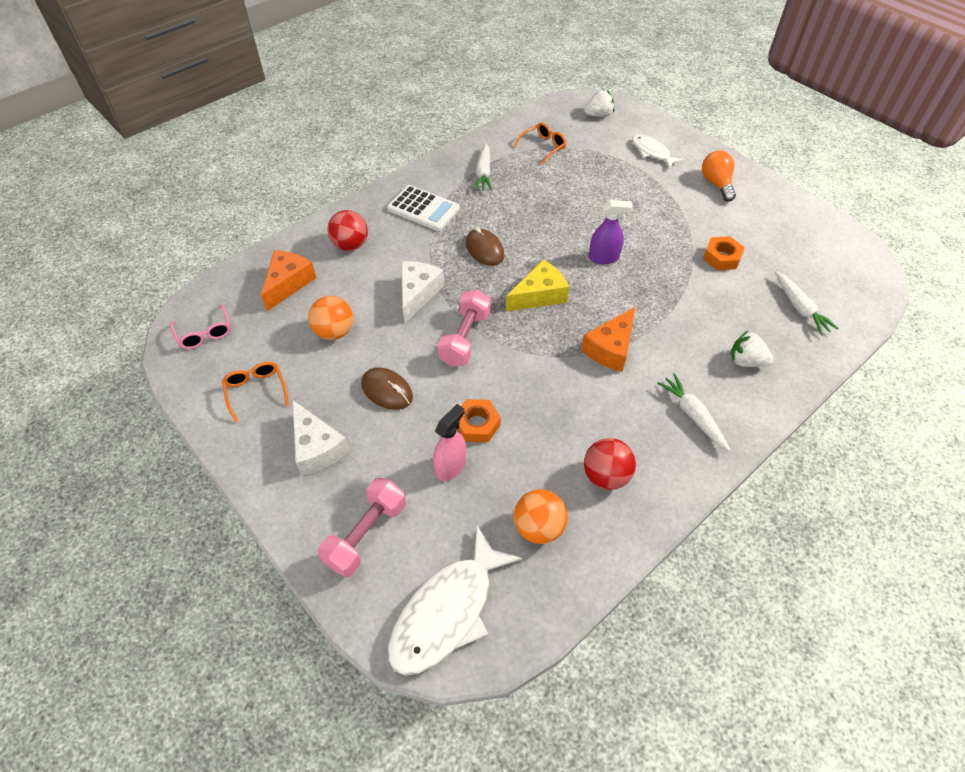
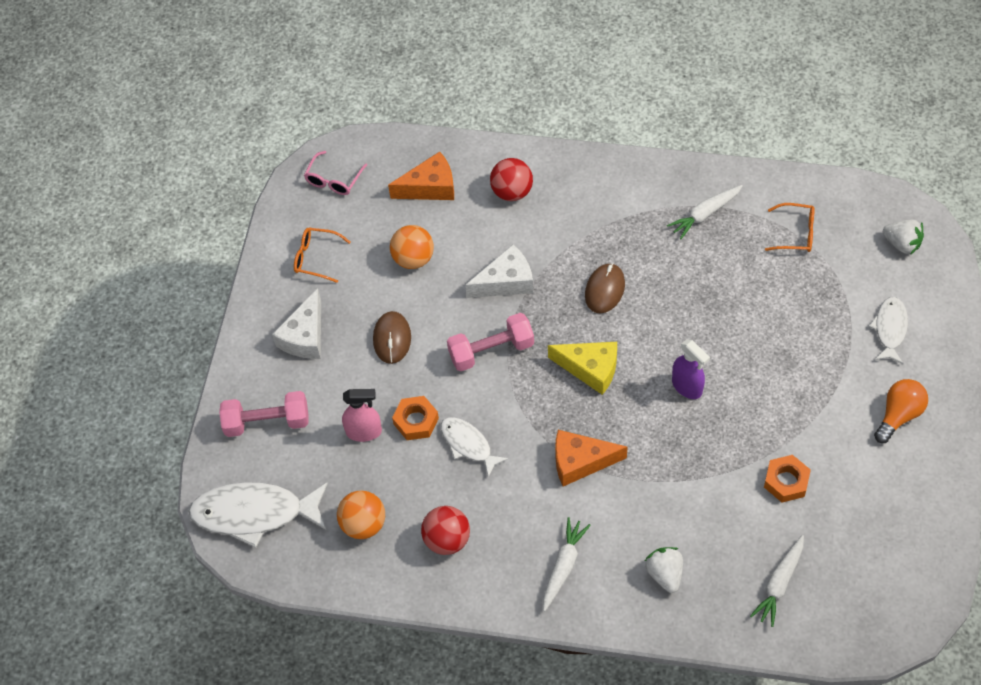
camera: 55 degrees right, 5 degrees up
(256, 391) = (316, 258): orange glasses -> orange glasses turned 105 degrees counterclockwise
(423, 209) = (608, 207): white calculator -> none
(532, 404) = (468, 445): none -> white fish

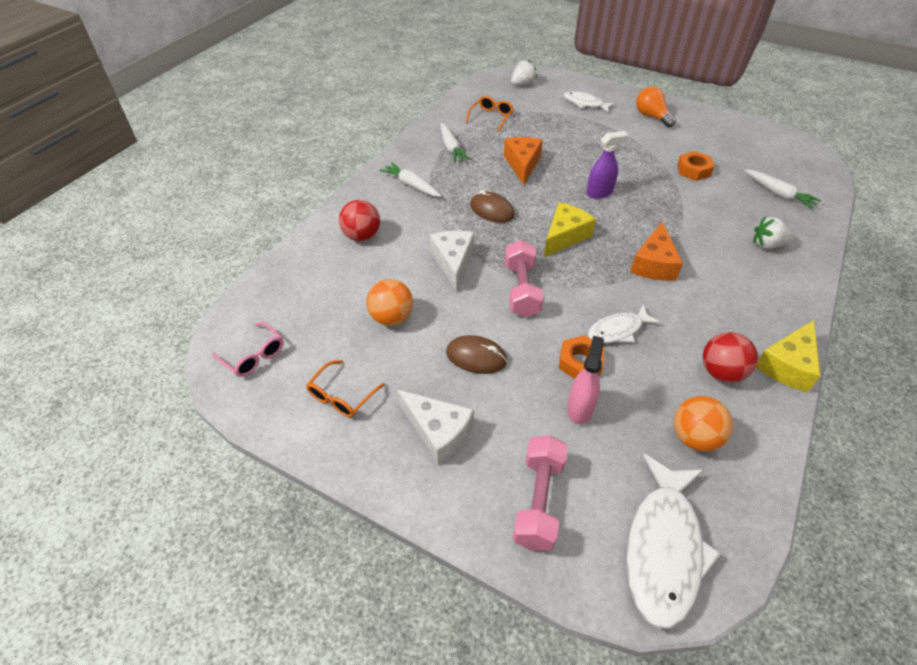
camera: 75 degrees left, 10 degrees down
(430, 187) = (318, 285): orange cheese -> orange cheese (522, 164)
(477, 598) = (787, 365): none -> yellow cheese
(563, 566) = (756, 299): white carrot -> white carrot (411, 185)

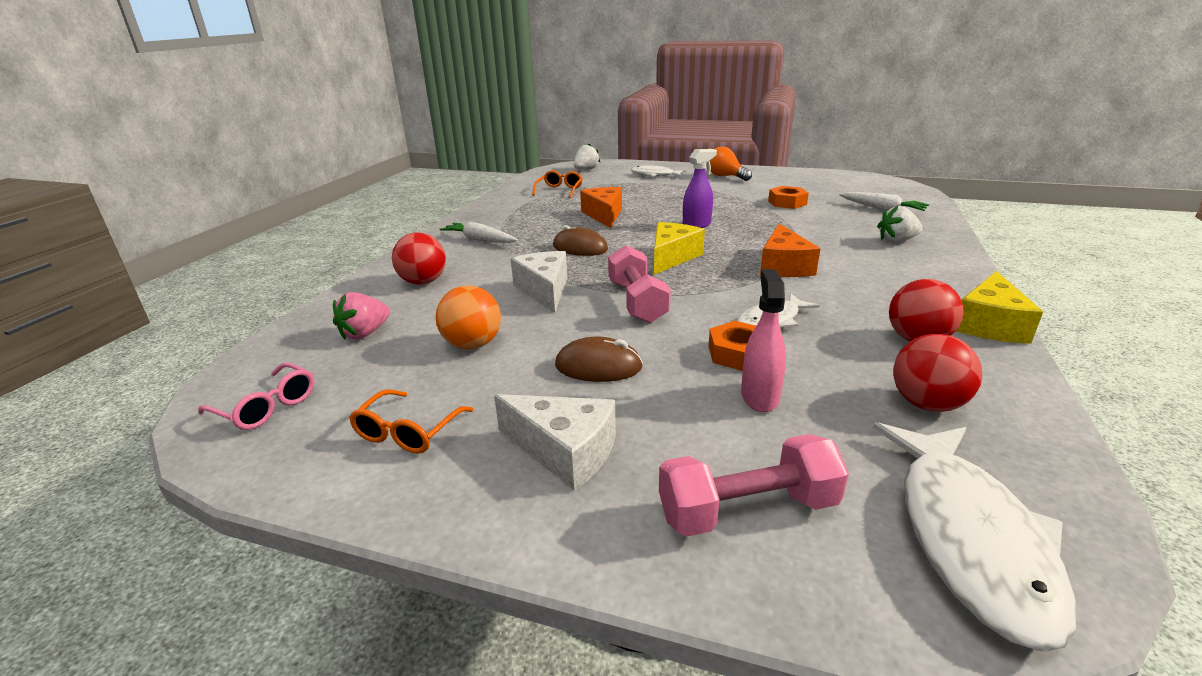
camera: 10 degrees left, 20 degrees down
(317, 291) = (365, 333): none -> pink strawberry
(451, 148) = (521, 212): white carrot -> none
(538, 500) = (747, 510): pink dumbbell -> pink dumbbell turned 75 degrees clockwise
(694, 437) = (927, 404): orange ball -> red ball

